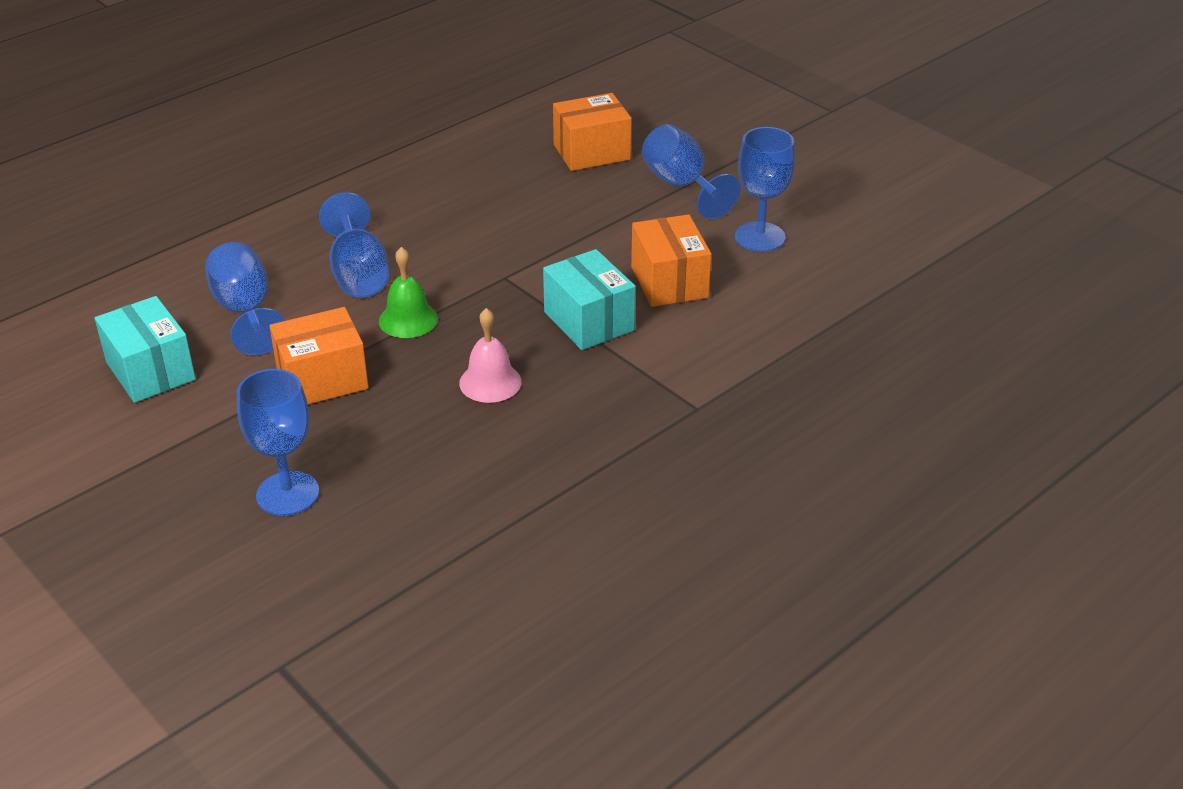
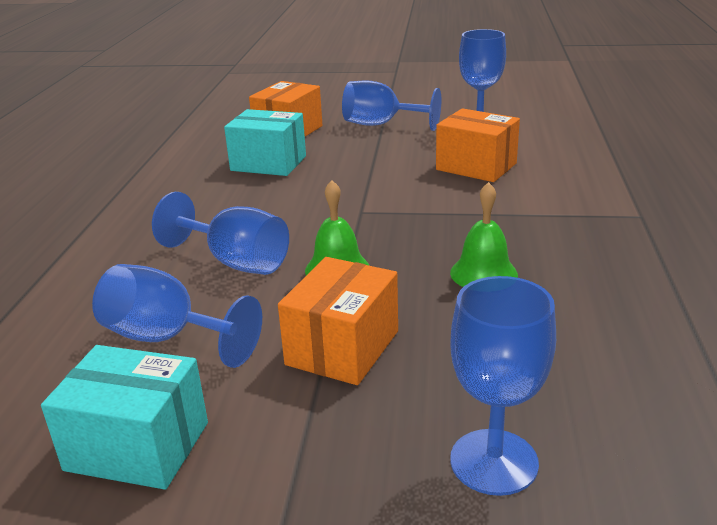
camera: 40 degrees left, 10 degrees down
(490, 382) = (483, 273): pink bell -> green bell
(588, 321) = (472, 207): turquoise box -> turquoise box (268, 163)

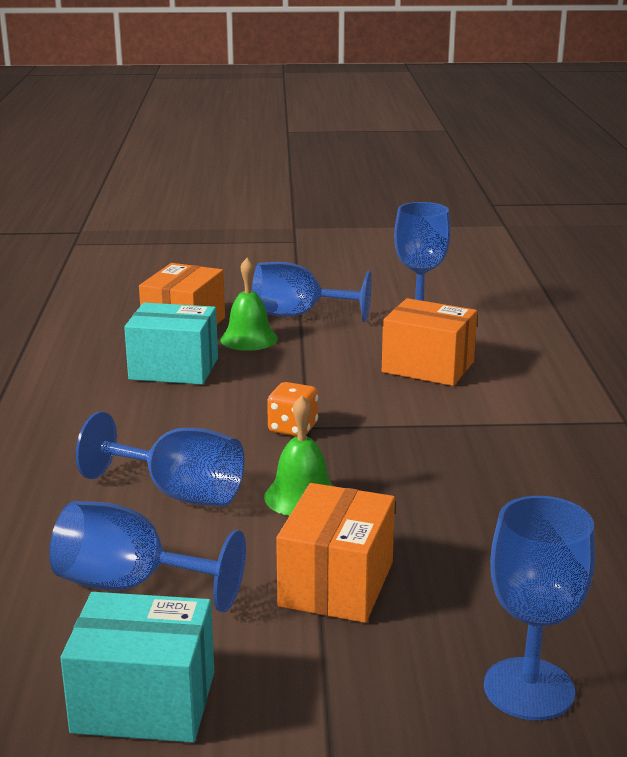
camera: 10 degrees left, 5 degrees down
(348, 212) = (293, 428): none -> orange dice
(483, 273) = (469, 494): green bell -> green bell (249, 339)

